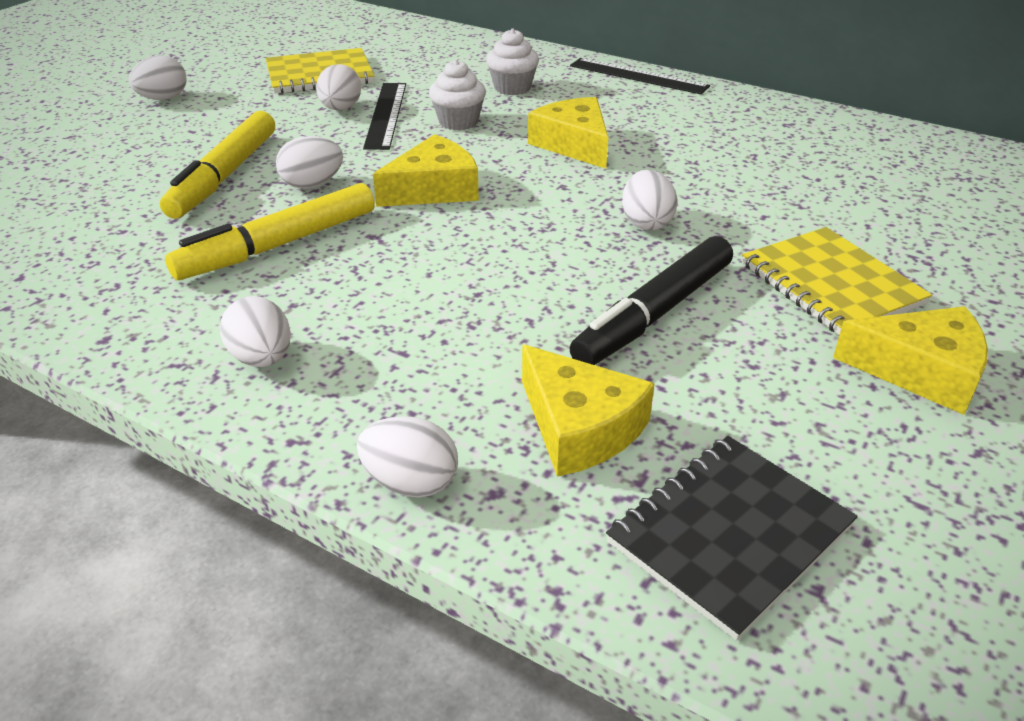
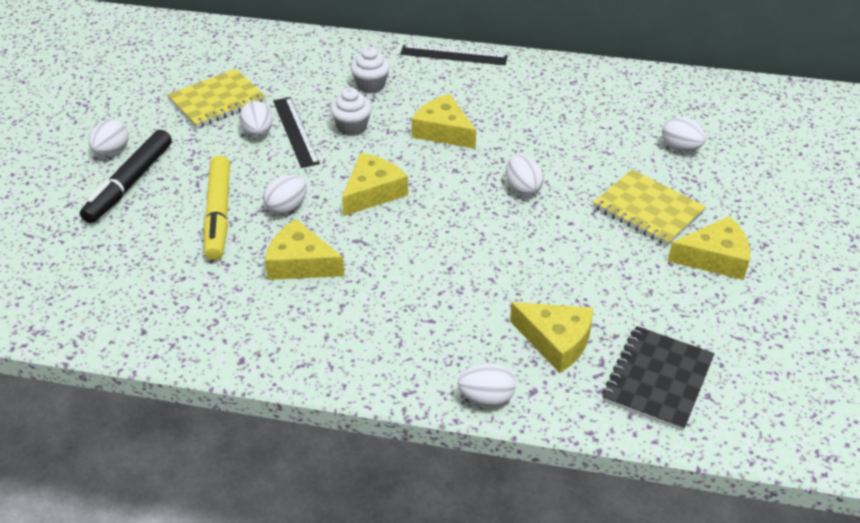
camera: 20 degrees left, 5 degrees up
(262, 358) = (351, 347): white egg -> white egg (680, 148)
(278, 245) = (300, 263): yellow marker -> yellow cheese
(654, 314) = (560, 256): black marker -> black marker (129, 183)

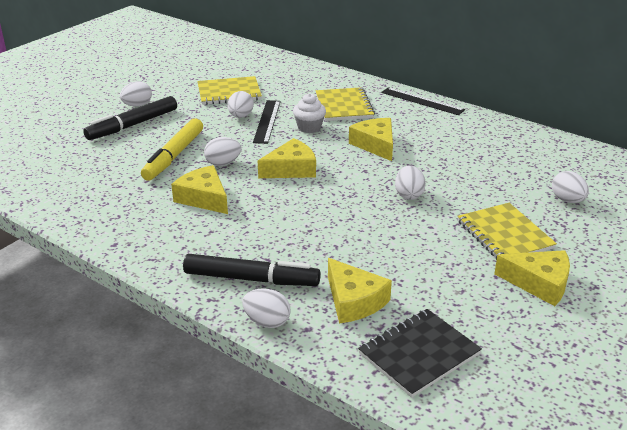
camera: 25 degrees right, 10 degrees down
(371, 85) = (344, 106): white cupcake -> yellow notebook
(432, 352) = (251, 279): none -> black marker

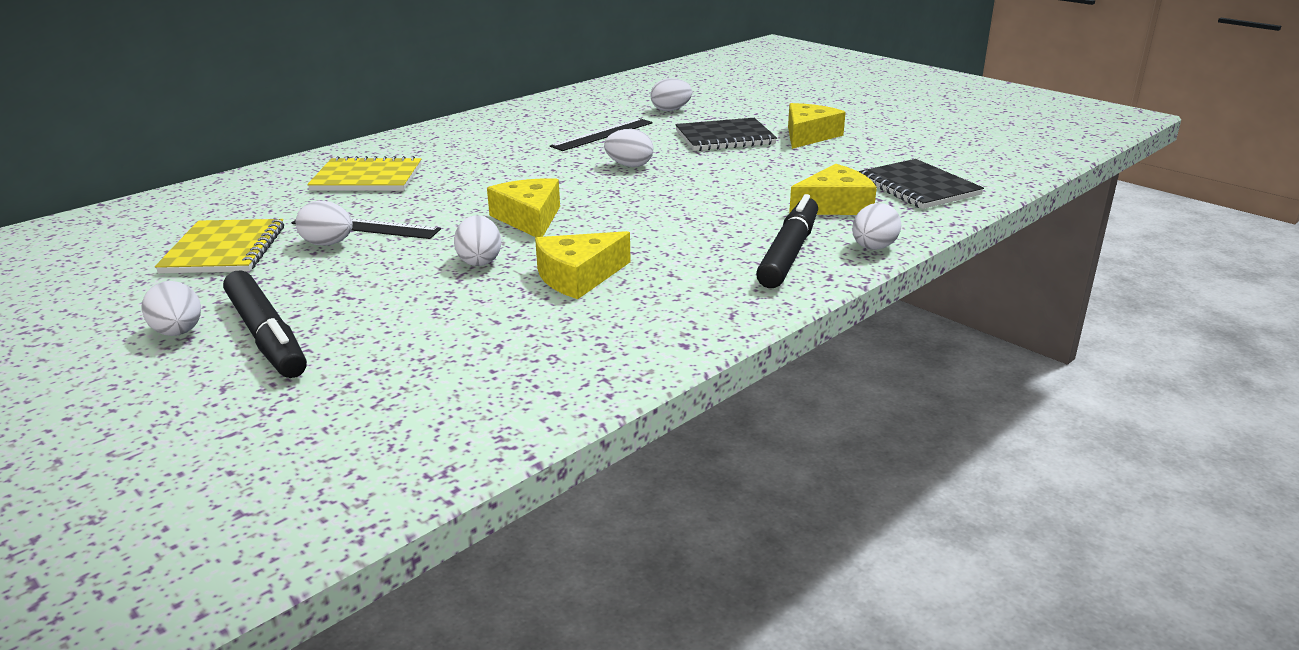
camera: 80 degrees left, 5 degrees down
(174, 156) = (425, 298): yellow marker -> none
(309, 127) = (414, 201): white cupcake -> none
(375, 145) = (497, 170): yellow cheese -> none
(422, 101) = (398, 139): black ruler -> black ruler (602, 134)
(504, 234) = (725, 137): yellow notebook -> black notebook

